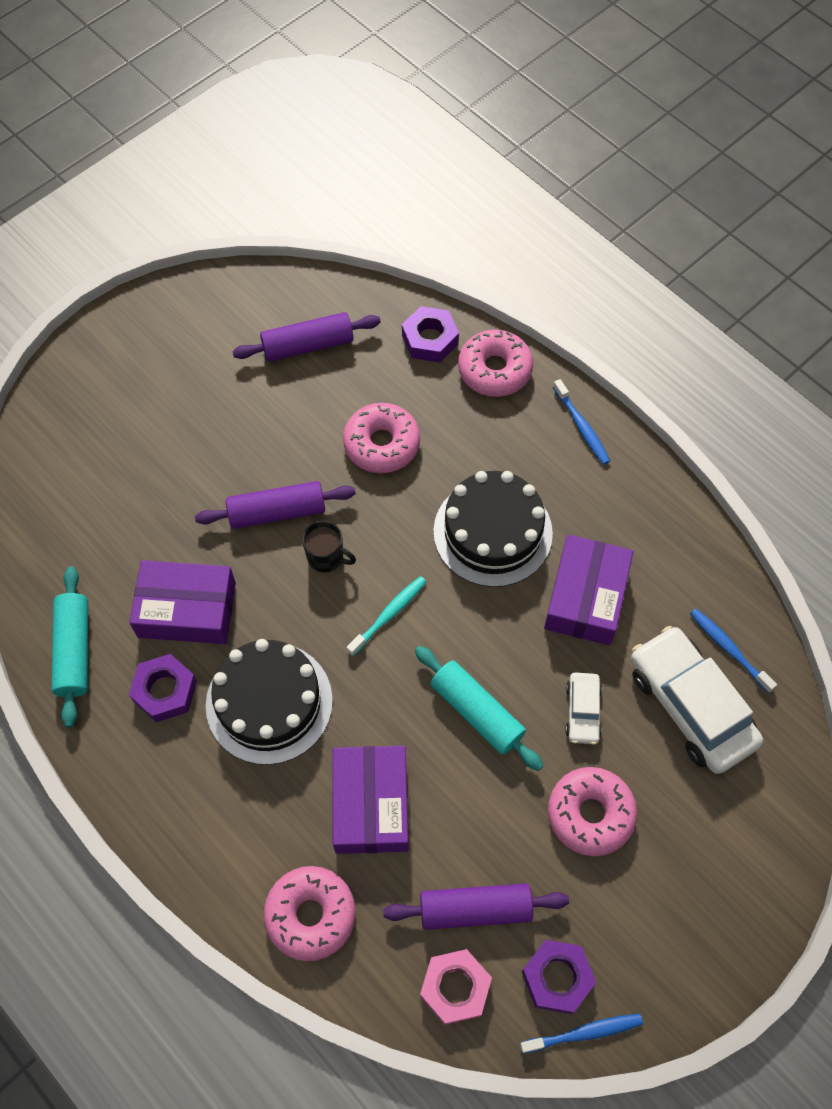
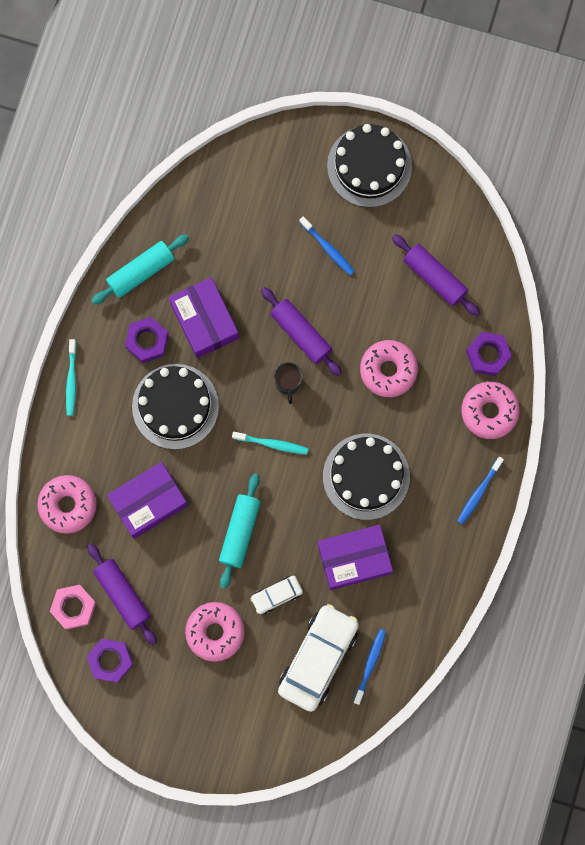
camera: 60 degrees right, 15 degrees up
(137, 343) = (369, 166): none -> black cake
(149, 814) = (71, 380): none -> turquoise toothbrush
(584, 1032) = (89, 690): blue toothbrush -> blue toothbrush (328, 248)

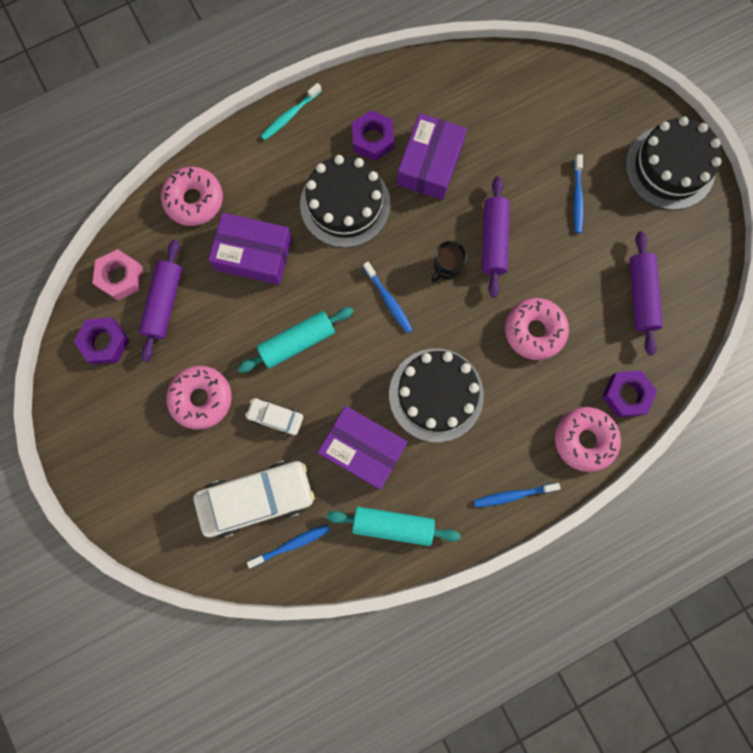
camera: 45 degrees right, 0 degrees up
(141, 272) = (419, 87): turquoise rolling pin -> turquoise rolling pin (393, 525)
(272, 444) = (388, 300): turquoise toothbrush -> blue toothbrush

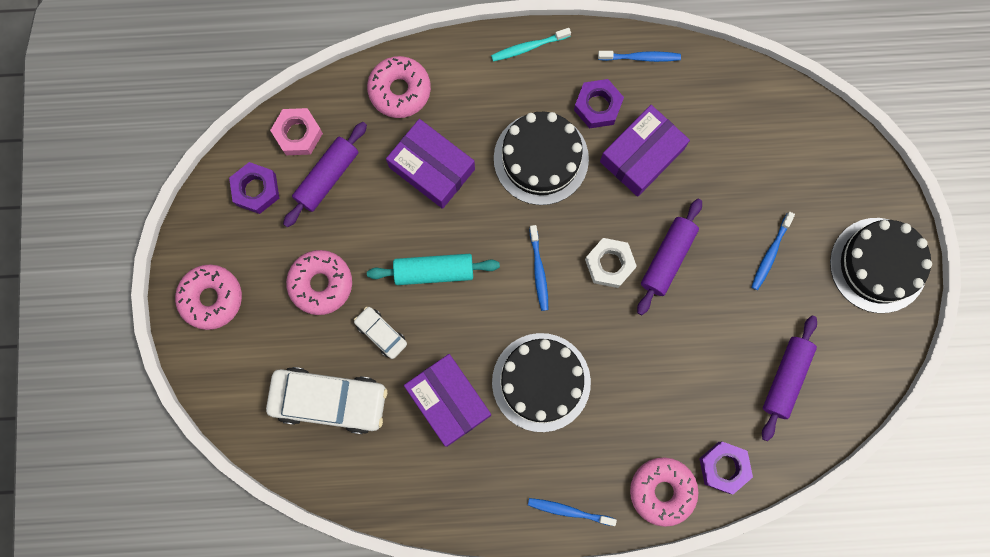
camera: 25 degrees right, 0 degrees up
(291, 544) = (341, 458): blue toothbrush -> blue toothbrush (641, 57)
(393, 525) = (443, 485): turquoise rolling pin -> none
(446, 267) = (609, 264): black mug -> white nut
(534, 331) = (664, 365): pink donut -> pink donut (211, 298)

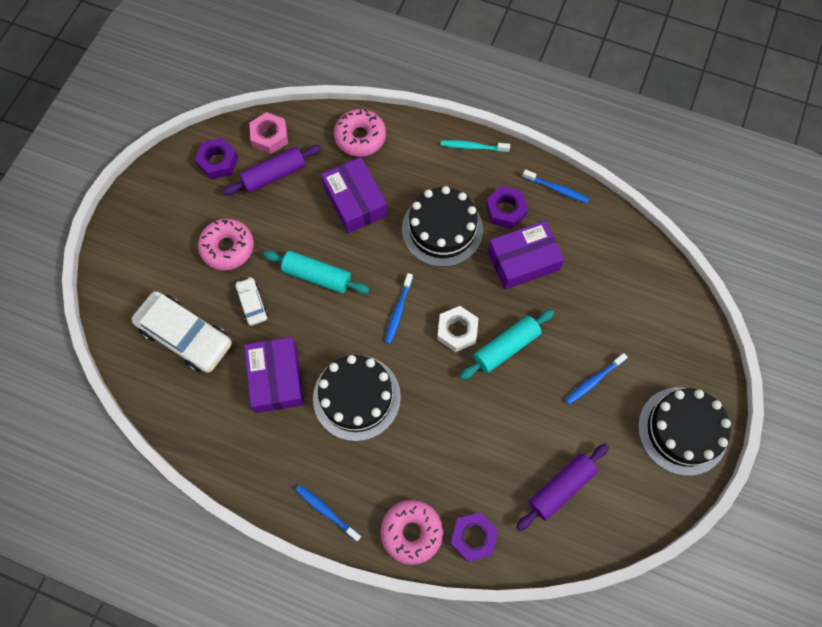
camera: 25 degrees right, 10 degrees down
(211, 298) = (142, 223): pink donut -> none
(667, 258) = (506, 347): purple rolling pin -> turquoise rolling pin

